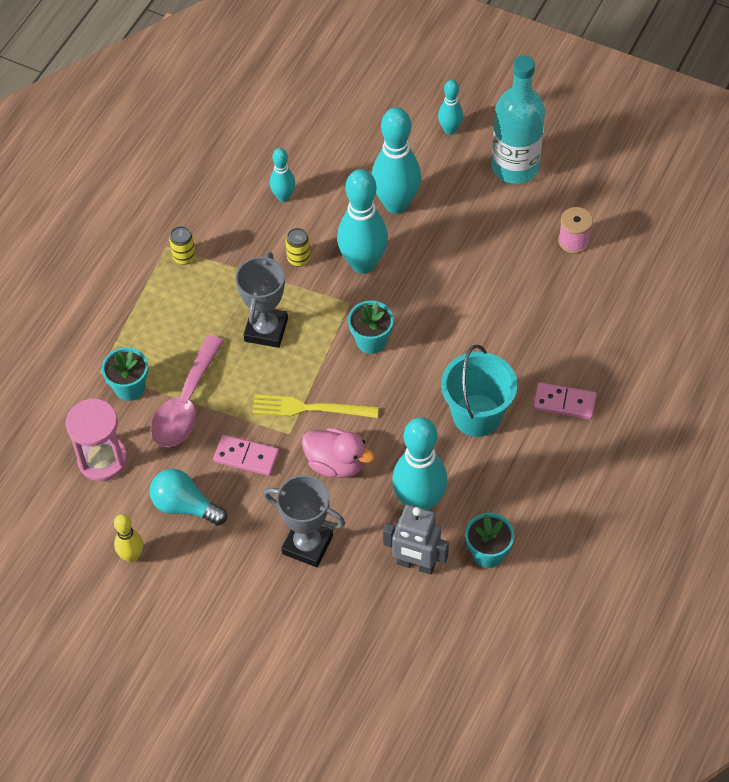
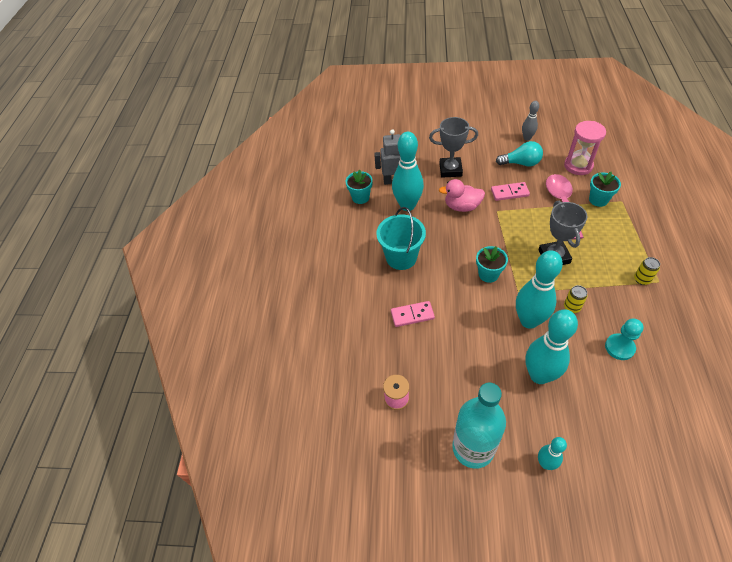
camera: 160 degrees right, 5 degrees down
(132, 556) = (527, 138): yellow bowling pin -> grey bowling pin
(283, 197) = (619, 347): turquoise bowling pin -> turquoise pawn
(310, 408) = (495, 226): yellow fork -> none
(564, 402) = (354, 283): pink domino -> pink domino (412, 315)

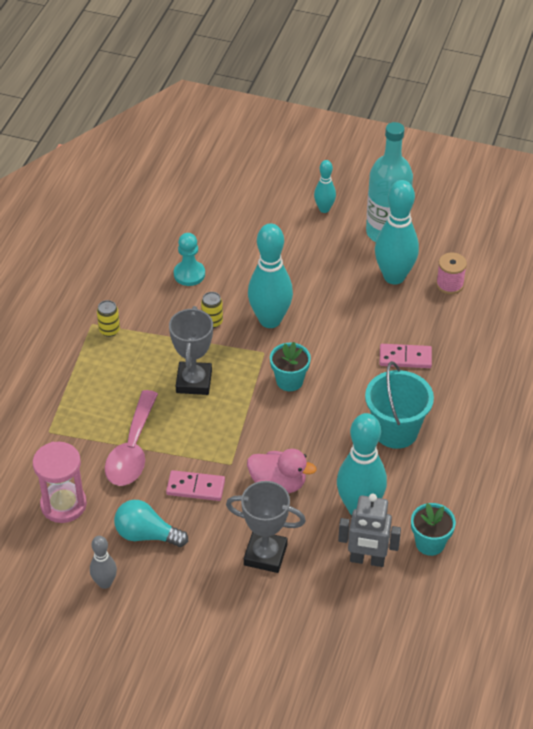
camera: 170 degrees left, 5 degrees down
(539, 375) = (289, 270): turquoise bowling pin -> turquoise bowling pin (394, 277)
(598, 200) = (78, 441): turquoise flower pot -> none

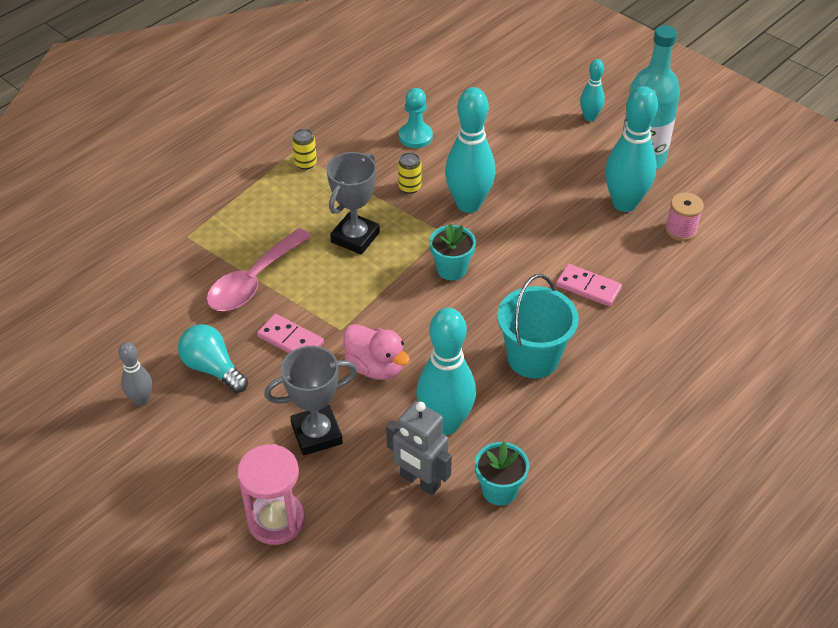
camera: 25 degrees right, 0 degrees up
(63, 504) = (154, 309): pink hourglass -> pink hourglass (276, 520)
(265, 555) = (316, 434): grey trophy -> grey trophy turned 60 degrees counterclockwise

